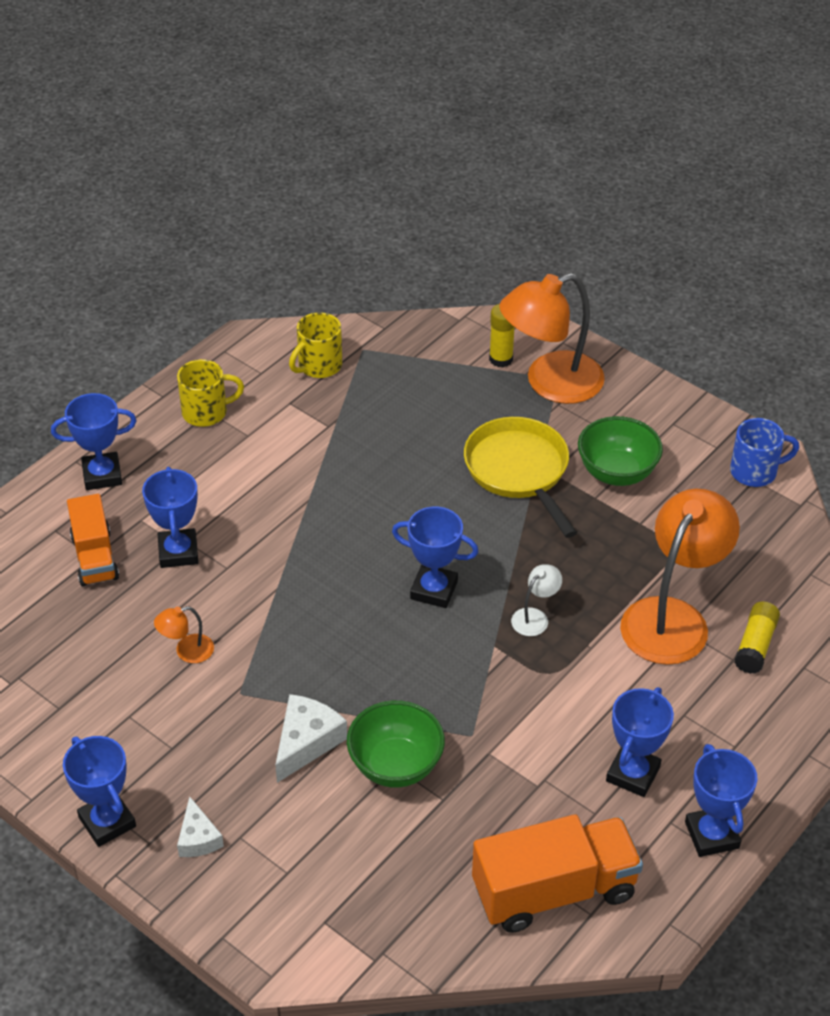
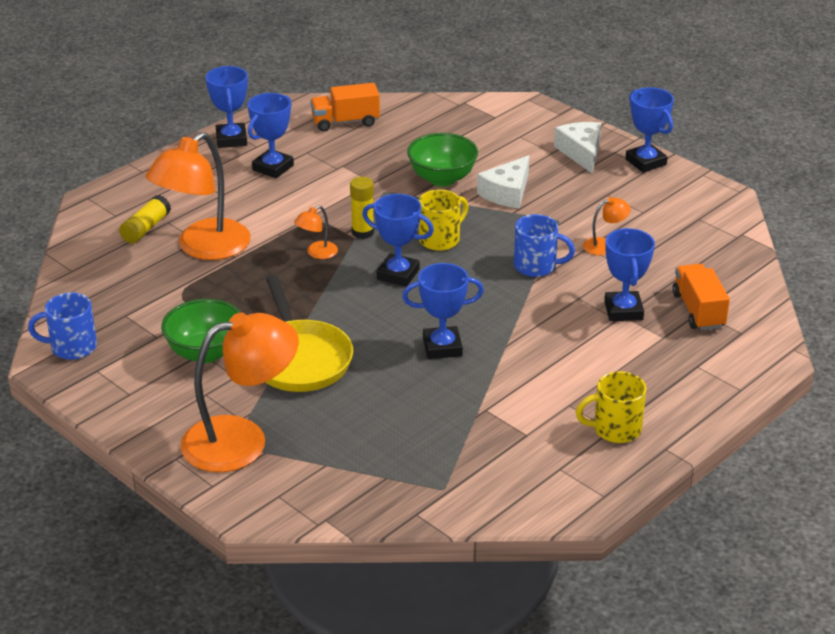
camera: 175 degrees left, 10 degrees down
(102, 475) = (710, 375): blue trophy -> blue trophy (442, 347)
(198, 838) = (581, 152): white cheese -> white cheese, size x1.54
(272, 612) = (536, 266): none -> blue mug
(319, 366) = (494, 472): yellow mug -> yellow mug (440, 239)
(501, 359) = (288, 469): yellow glue stick -> yellow glue stick (362, 232)
(535, 617) = (317, 253): white lamp -> orange lamp
(554, 890) = (345, 122): orange truck -> orange truck, size x0.64

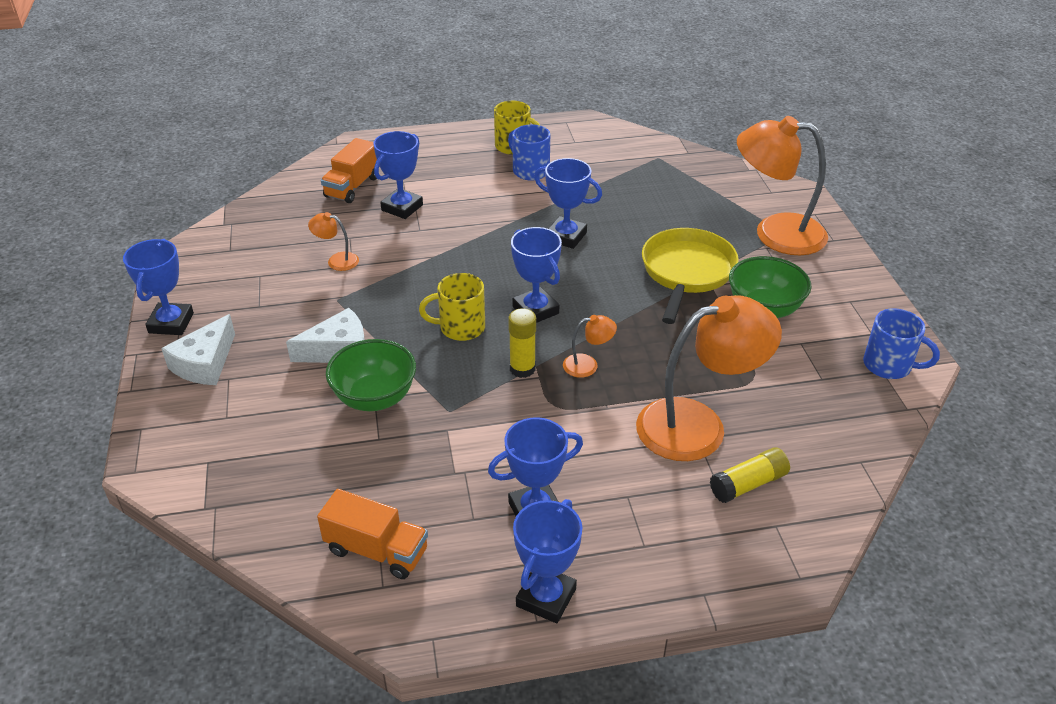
camera: 145 degrees left, 5 degrees up
(536, 266) = (414, 267): blue mug -> blue mug (530, 170)

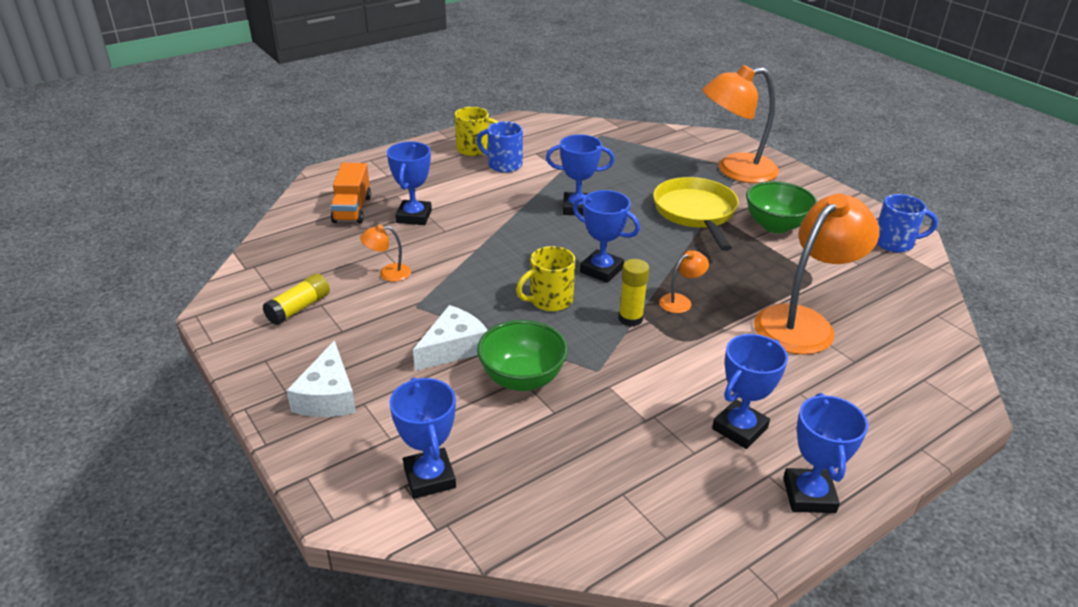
camera: 25 degrees left, 5 degrees down
(171, 323) = (261, 370): blue trophy -> blue trophy (429, 477)
(377, 550) = (634, 508): orange truck -> none
(748, 484) = (878, 355): yellow glue stick -> yellow glue stick (299, 308)

